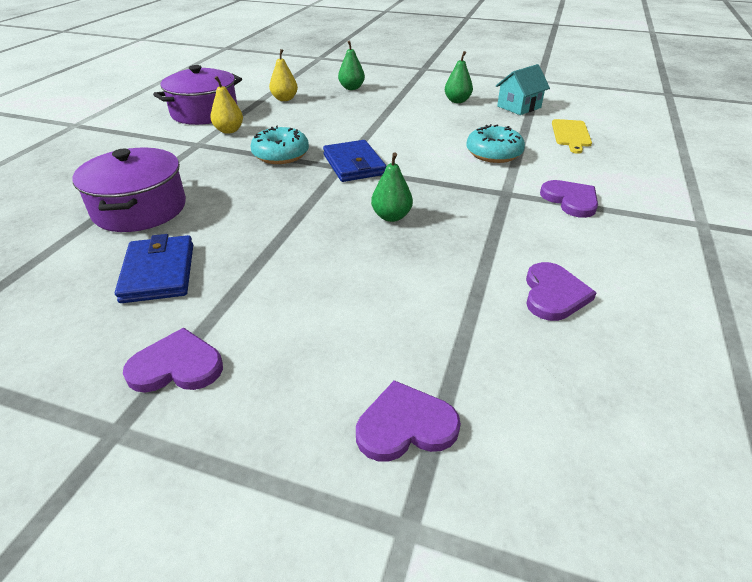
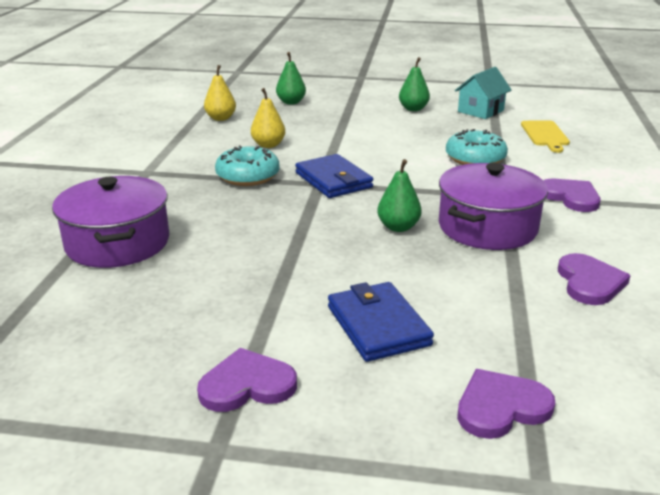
camera: 10 degrees left, 10 degrees down
(158, 273) = (176, 303): blue wallet -> blue wallet (378, 326)
(204, 113) = (135, 138): purple pot -> purple pot (487, 227)
(229, 130) = (174, 155): yellow pear -> yellow pear (268, 145)

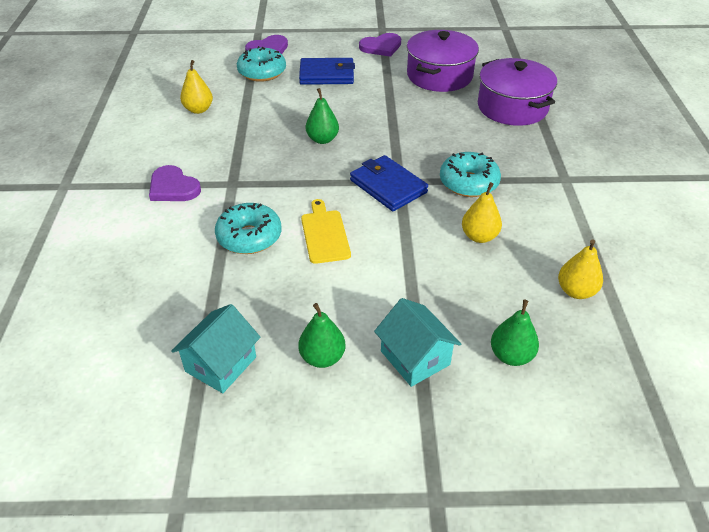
camera: 170 degrees right, 15 degrees up
(353, 105) = (415, 358): none -> turquoise house
(378, 326) = (326, 74): blue wallet -> blue wallet turned 60 degrees counterclockwise
(487, 227) = (254, 146): purple pot -> purple pot (439, 75)
(502, 344) = (262, 72): none -> turquoise donut
(545, 135) = (150, 301): yellow cutting board -> yellow cutting board (324, 234)
(589, 282) = (198, 109): purple heart -> yellow pear

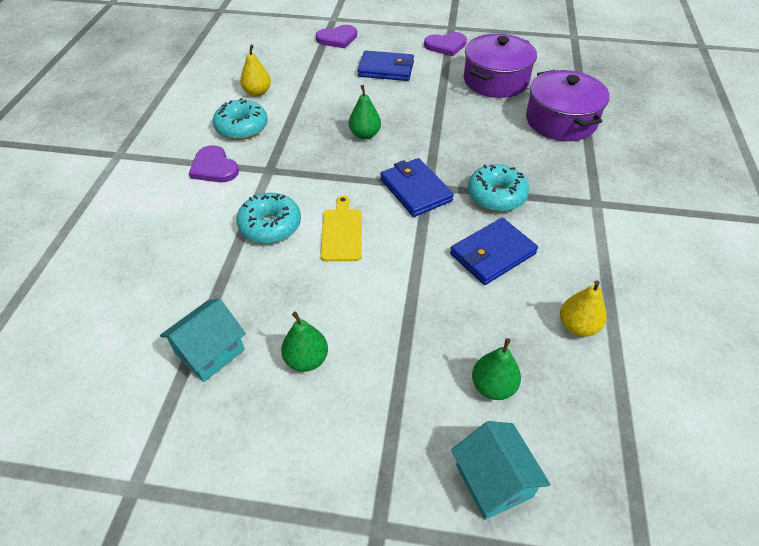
camera: 10 degrees right, 5 degrees up
(262, 72) = (325, 61): turquoise donut -> turquoise donut (242, 128)
(415, 358) = (396, 374): turquoise house -> turquoise house (493, 481)
(479, 236) = (492, 254): yellow pear -> blue wallet

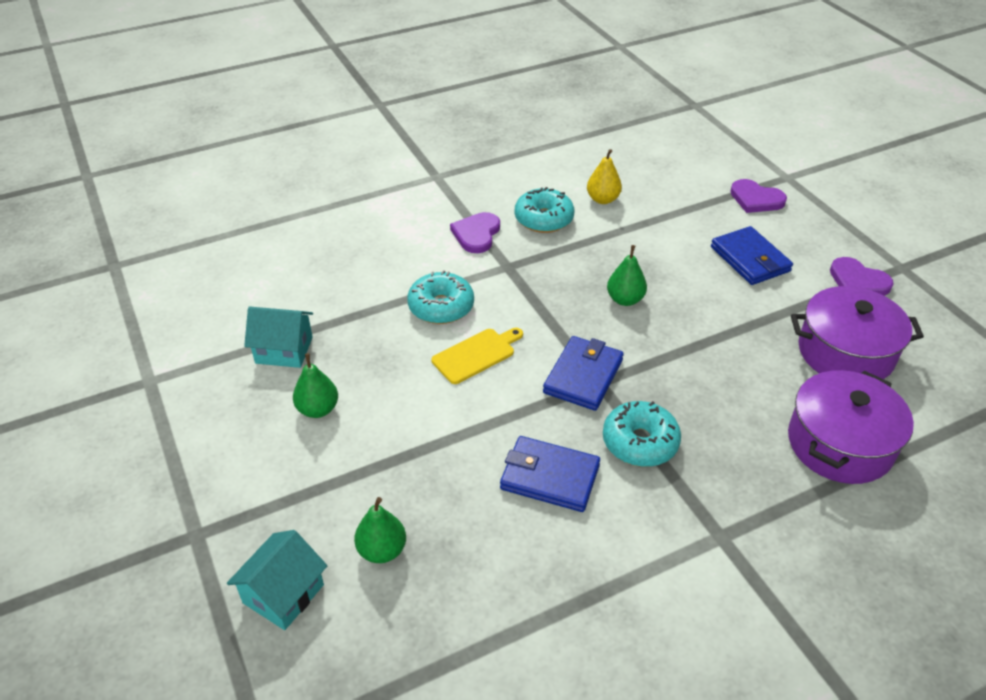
camera: 55 degrees right, 5 degrees down
(577, 326) = (510, 590): yellow pear -> none

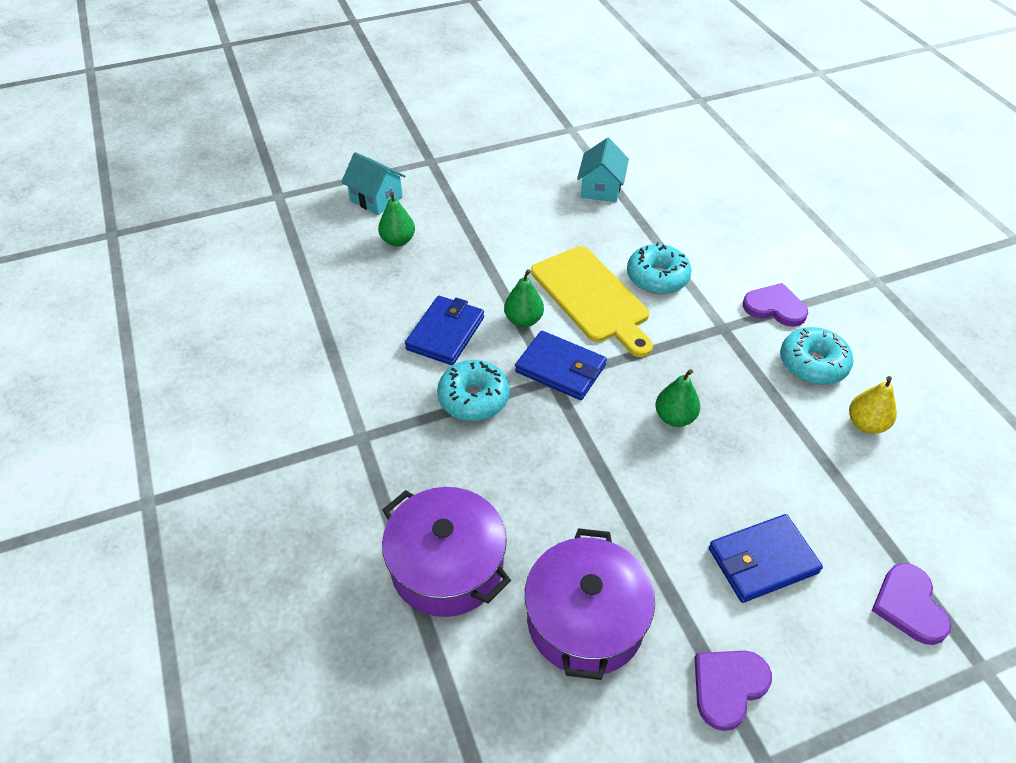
camera: 95 degrees right, 5 degrees up
(318, 409) = (534, 208): green pear -> green pear (523, 320)
(476, 354) = (592, 297): yellow cutting board -> yellow cutting board, size x1.73
(756, 199) = (909, 605): purple heart -> purple heart turned 45 degrees counterclockwise

